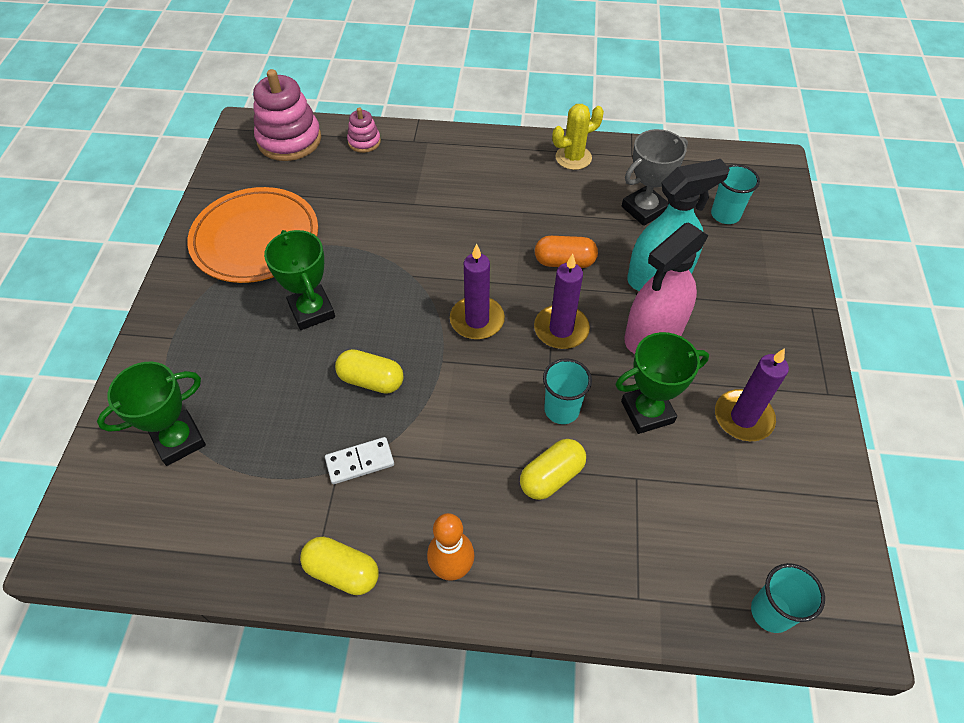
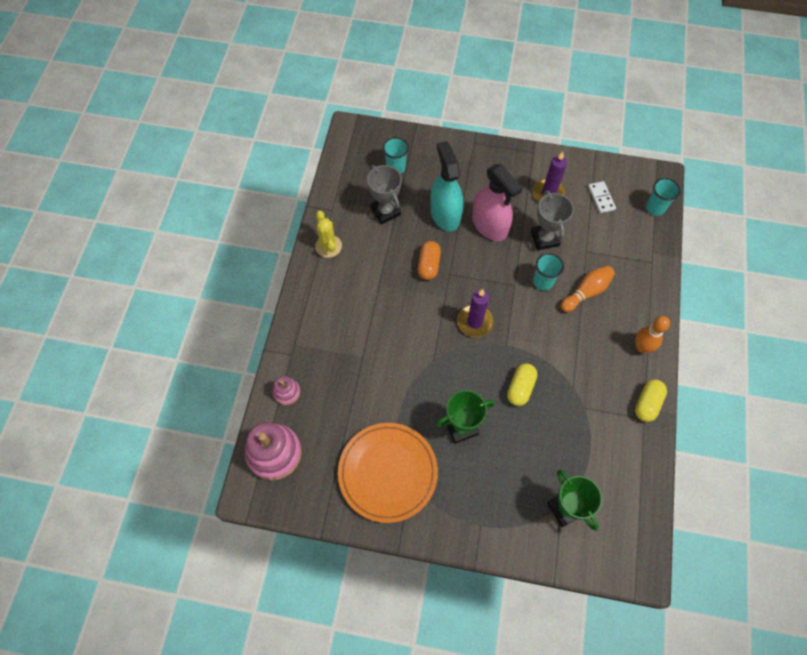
camera: 85 degrees left, 10 degrees up
(360, 462) = (579, 394): white domino -> white domino (601, 198)
(551, 476) = (586, 292): yellow capsule -> orange bowling pin
(561, 329) = (484, 274): purple candle -> none
(647, 412) = (544, 238): green trophy -> grey trophy

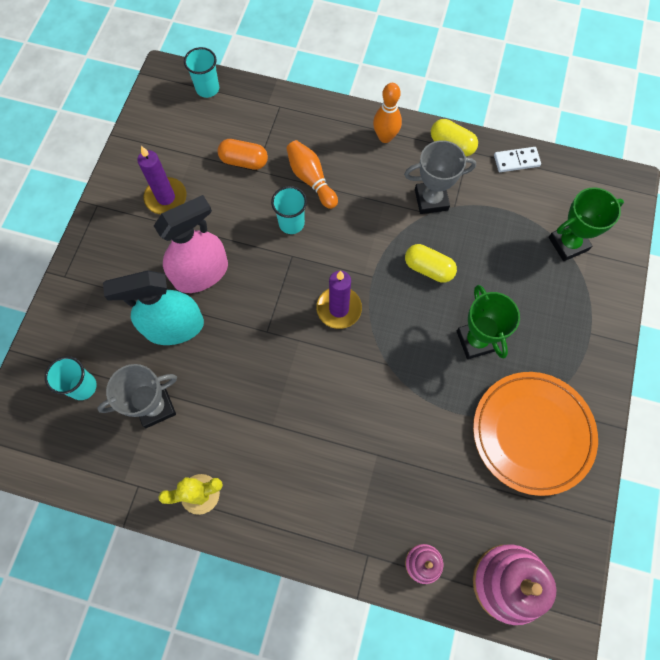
camera: 85 degrees left, 5 degrees up
(428, 265) = (250, 356): orange capsule -> orange capsule (244, 161)
(544, 238) = (231, 212): grey trophy -> grey trophy (431, 200)
(601, 198) = (183, 141): white domino -> white domino (516, 161)

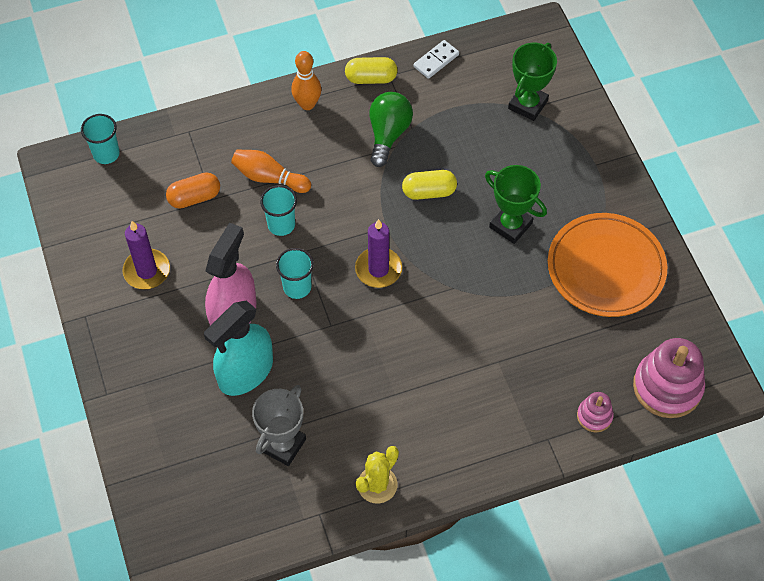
camera: 35 degrees left, 10 degrees down
(83, 386) = (203, 470): turquoise cup -> turquoise cup (297, 287)
(431, 200) = (388, 134): grey trophy -> green light bulb

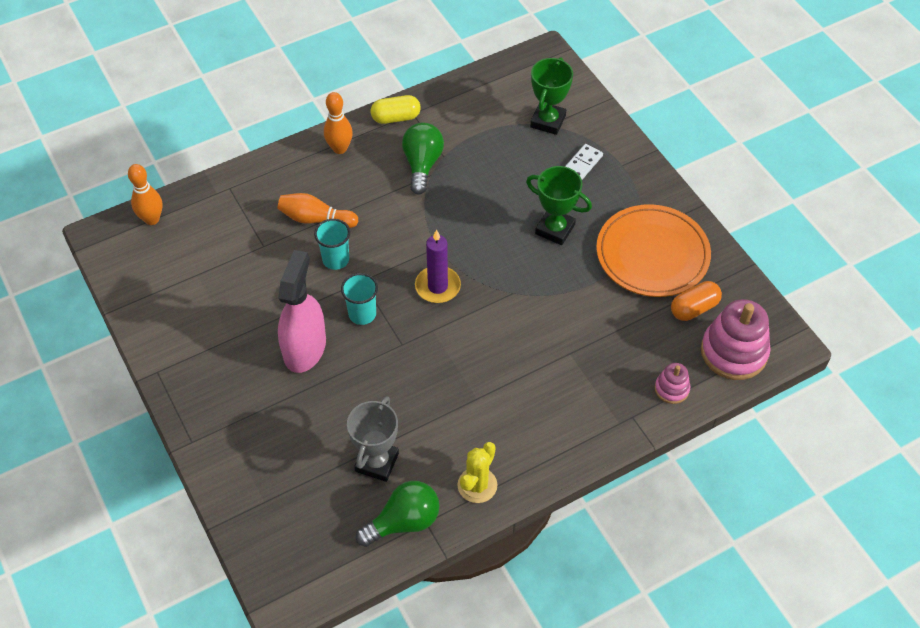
camera: 10 degrees left, 5 degrees down
(106, 154) = (152, 219): turquoise cup -> orange bowling pin
(147, 271) = (211, 320): purple candle -> none
(194, 197) = (246, 247): orange capsule -> orange capsule (694, 308)
(245, 372) = (327, 400): turquoise spray bottle -> none
(298, 510) = (404, 522): none -> green light bulb
(429, 192) = (471, 210): yellow capsule -> none
(436, 61) = (454, 94): white domino -> white domino (582, 164)

